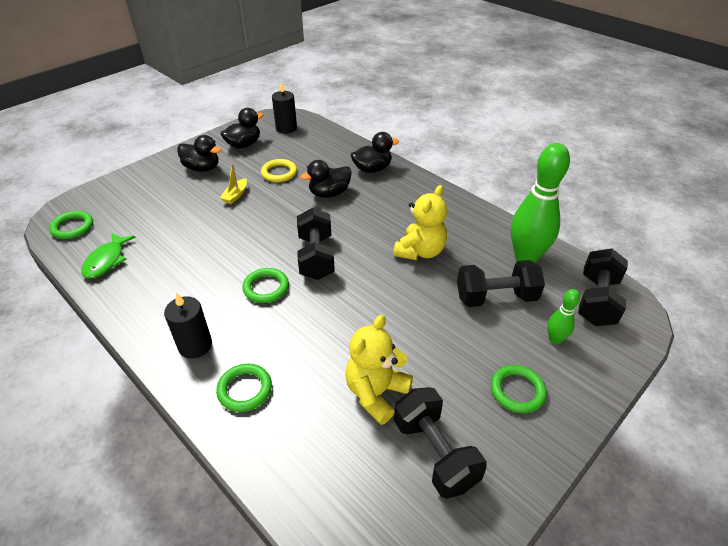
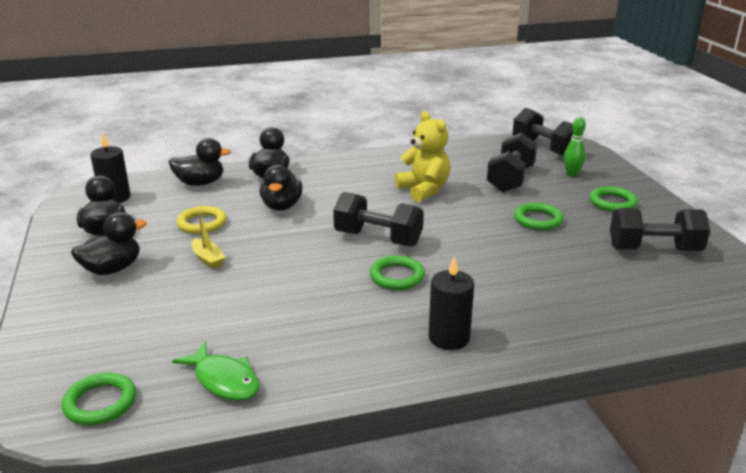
camera: 60 degrees left, 15 degrees down
(245, 389) = (534, 320): green ring -> green ring (538, 220)
(333, 147) = (200, 183): none -> black duck
(376, 393) = (580, 256): yellow teddy bear -> none
(526, 257) = (475, 155): green bowling pin -> none

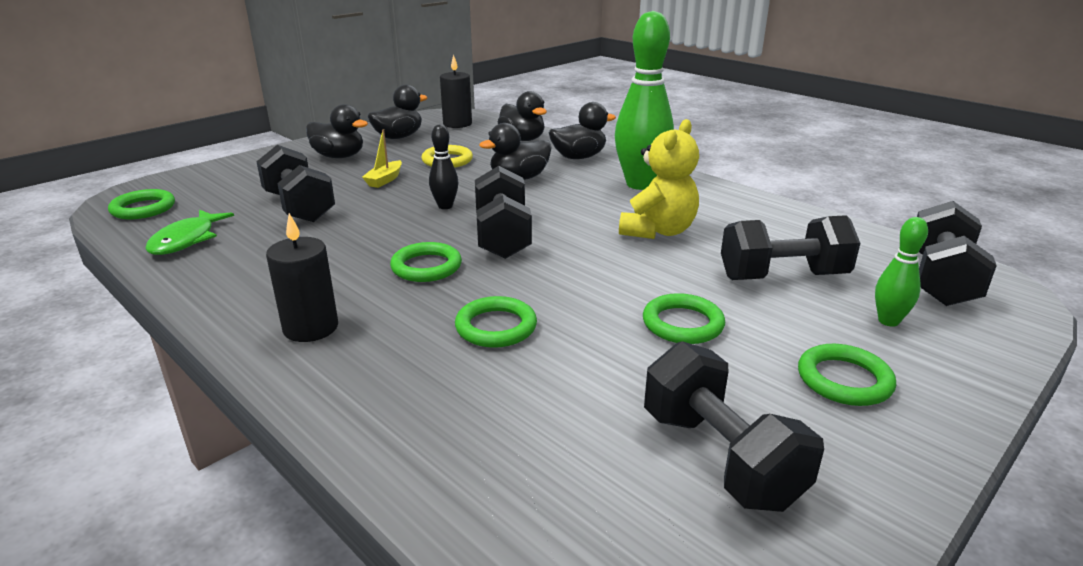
camera: 60 degrees right, 0 degrees up
(217, 310) = (299, 207): none -> black dumbbell
(299, 246) = (445, 206): none -> black bowling pin
(347, 172) = (640, 184): none -> green bowling pin
(500, 272) = (496, 327): none -> green ring

